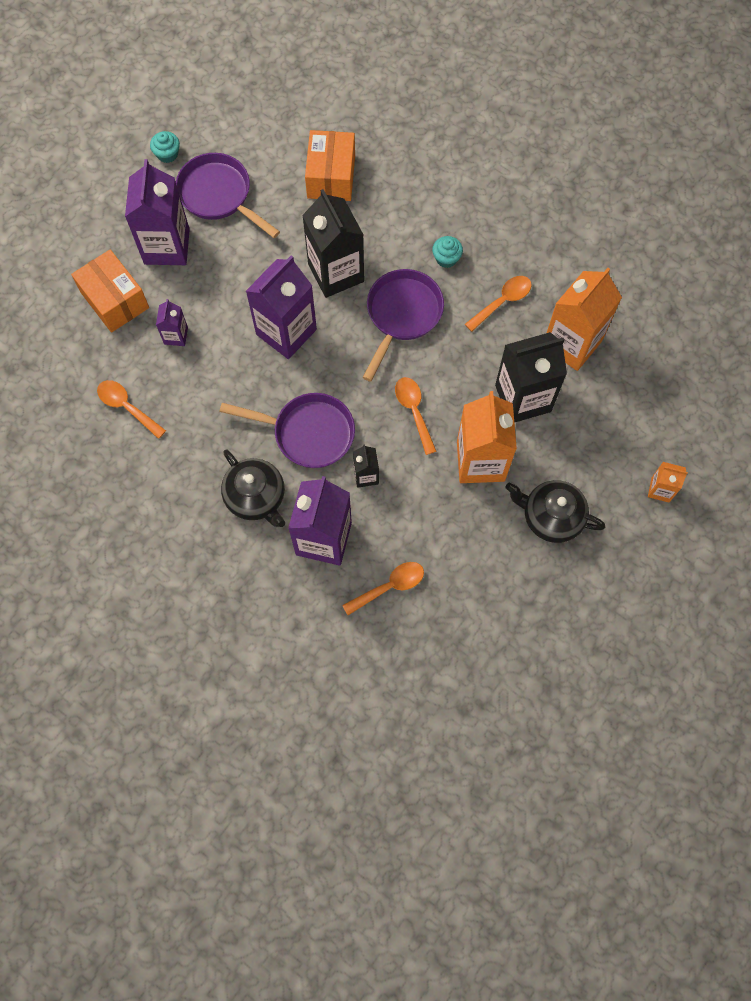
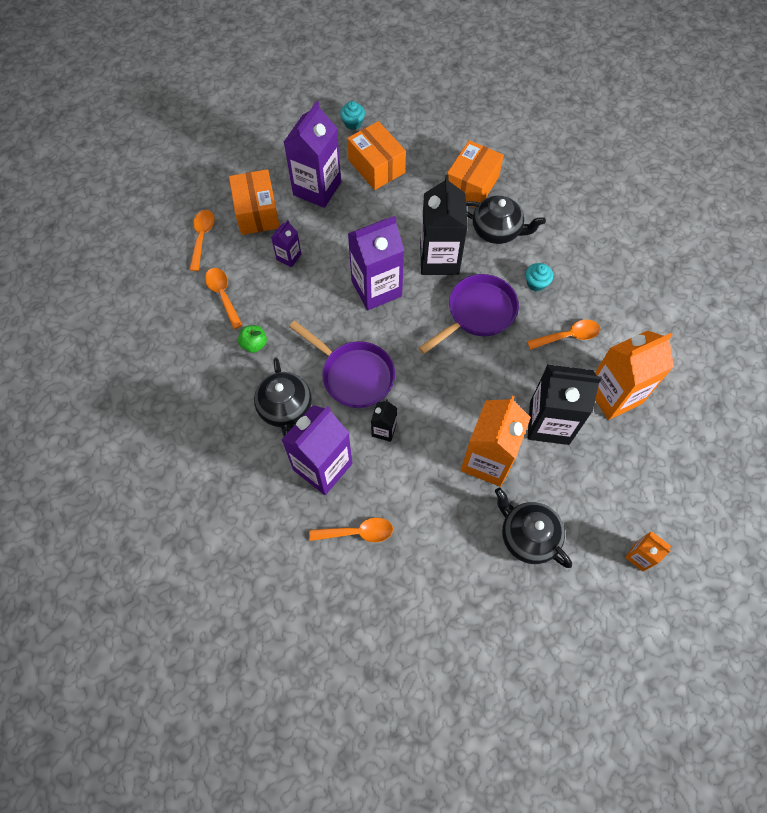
camera: 25 degrees right, 5 degrees down
(188, 445) = (254, 344): none -> green apple
(219, 195) = (376, 166): purple pan -> orange box
(381, 217) = (497, 230): none -> black teapot
(414, 411) = (450, 394): orange spoon -> orange spoon (202, 237)

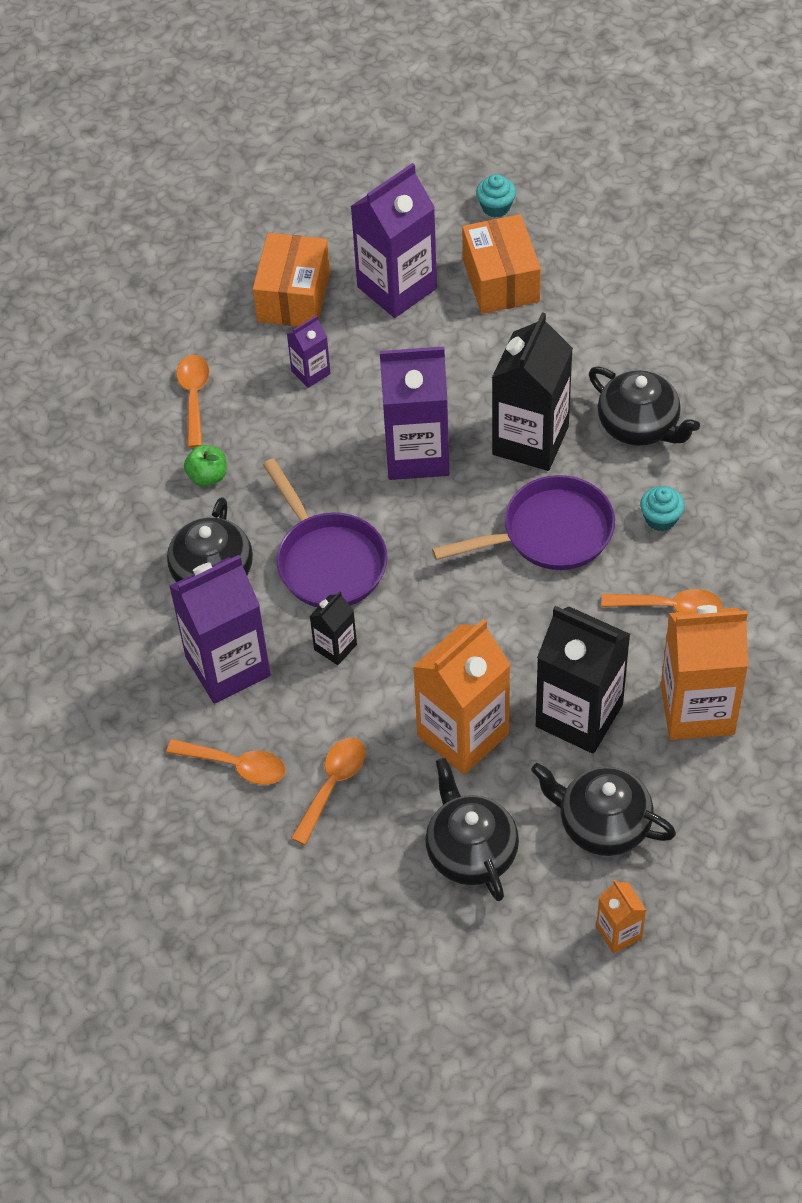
camera: 25 degrees right, 10 degrees down
(202, 237) = (200, 309): orange spoon -> orange spoon (332, 785)
(471, 185) = (633, 349): orange box -> none
(596, 488) = (602, 824): none -> black teapot

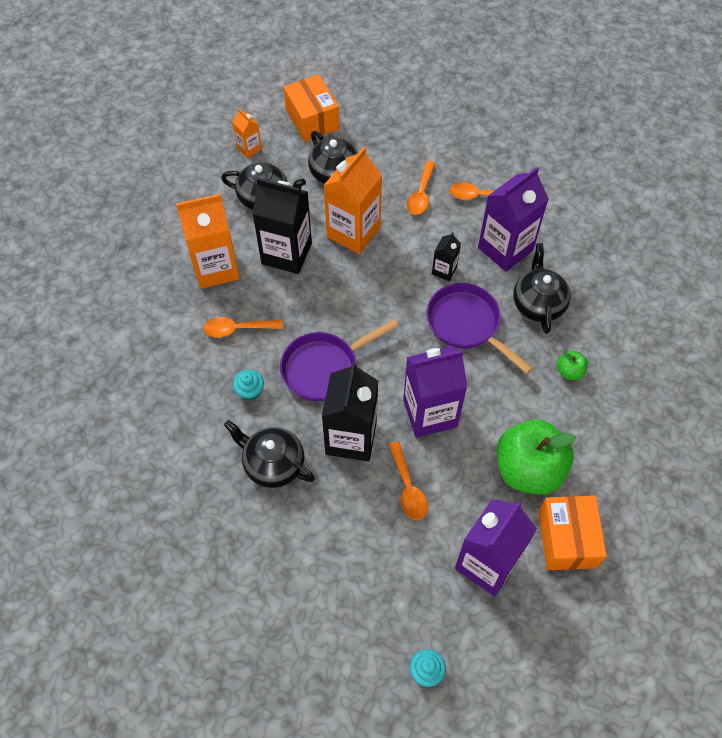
camera: 165 degrees right, 5 degrees up
(194, 397) = (606, 433): orange spoon -> orange spoon (408, 488)
(311, 372) = (528, 469): purple carton -> green apple
(500, 280) = (404, 586): orange box -> orange box (312, 119)

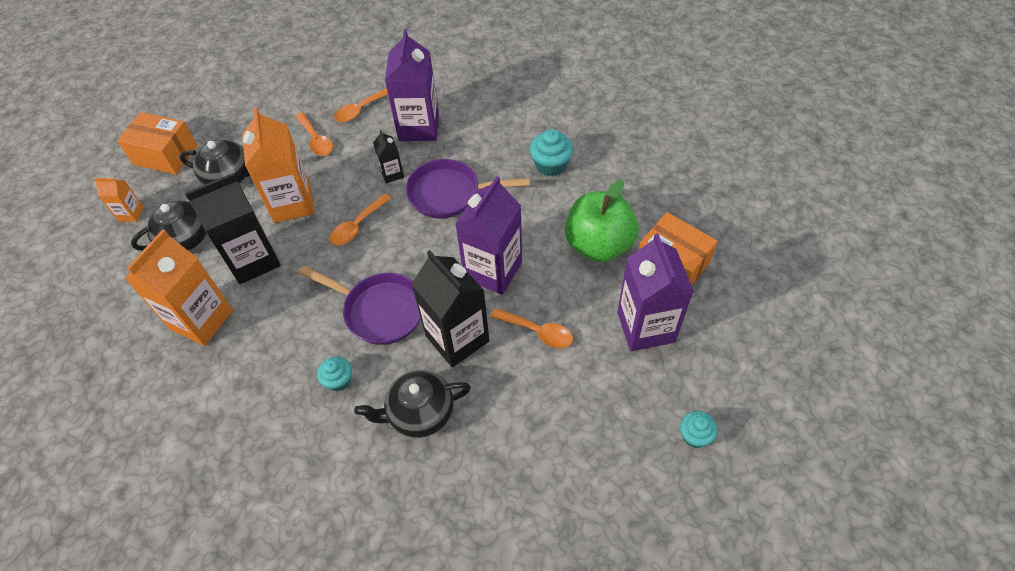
camera: 45 degrees left, 5 degrees down
(237, 329) = (274, 346): orange spoon -> orange spoon (357, 226)
(324, 368) = (379, 311): purple pan -> purple pan turned 75 degrees counterclockwise
(538, 303) = (481, 142): black teapot -> none
(569, 371) = (551, 165): green apple -> turquoise cupcake

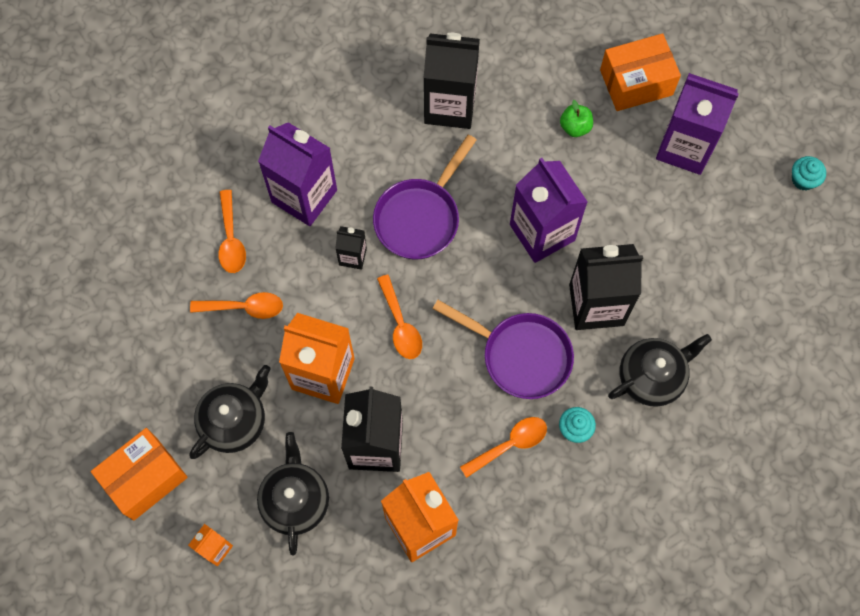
camera: 60 degrees left, 15 degrees up
(379, 311) = (521, 355): purple pan -> purple pan turned 60 degrees clockwise
(419, 413) = (652, 376): black teapot -> black teapot turned 135 degrees counterclockwise
(537, 332) = (633, 235): orange spoon -> orange spoon (510, 444)
(551, 165) = (450, 105): turquoise cupcake -> black carton
(598, 245) = (575, 127): green apple -> green apple, size x0.43

